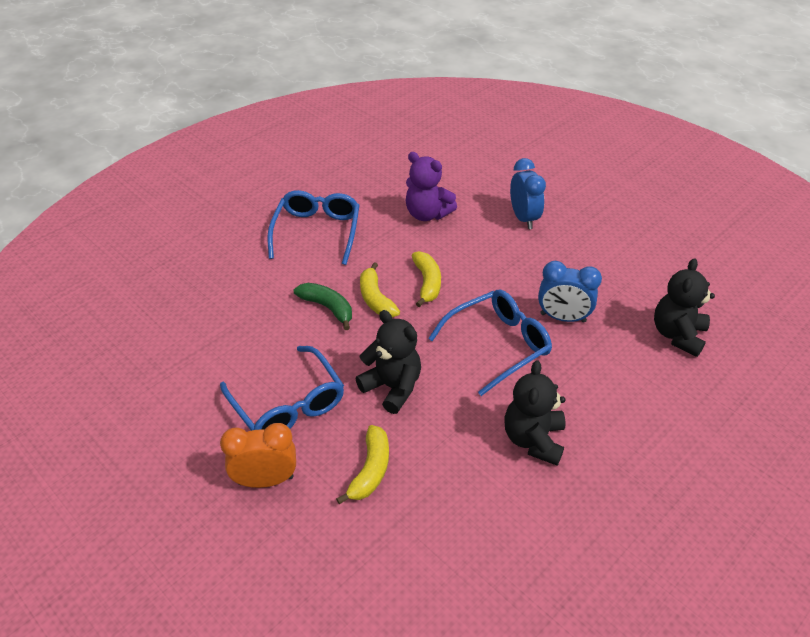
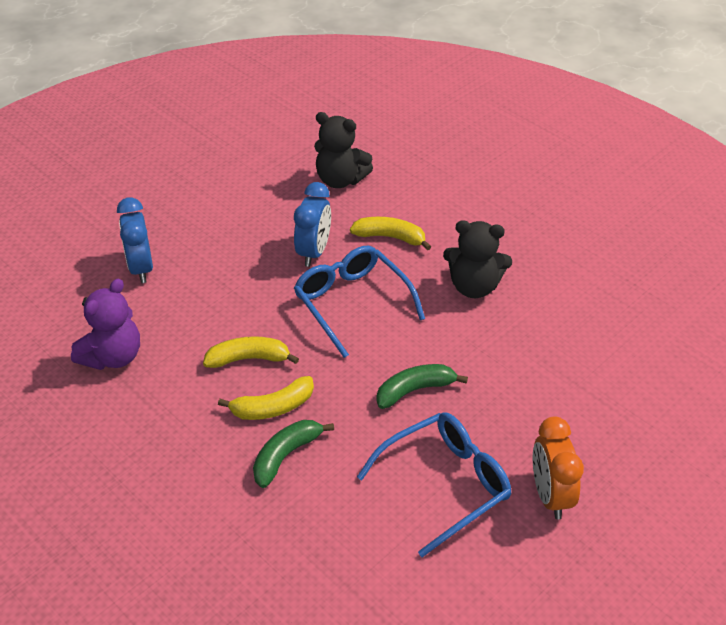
camera: 90 degrees left, 0 degrees up
(317, 232) = (128, 477): blue glasses -> none
(370, 470) = (525, 406): yellow banana -> yellow banana (390, 237)
(392, 387) = (415, 390): black teddy bear -> green banana
(523, 218) = (141, 268): blue clock -> blue clock turned 90 degrees counterclockwise

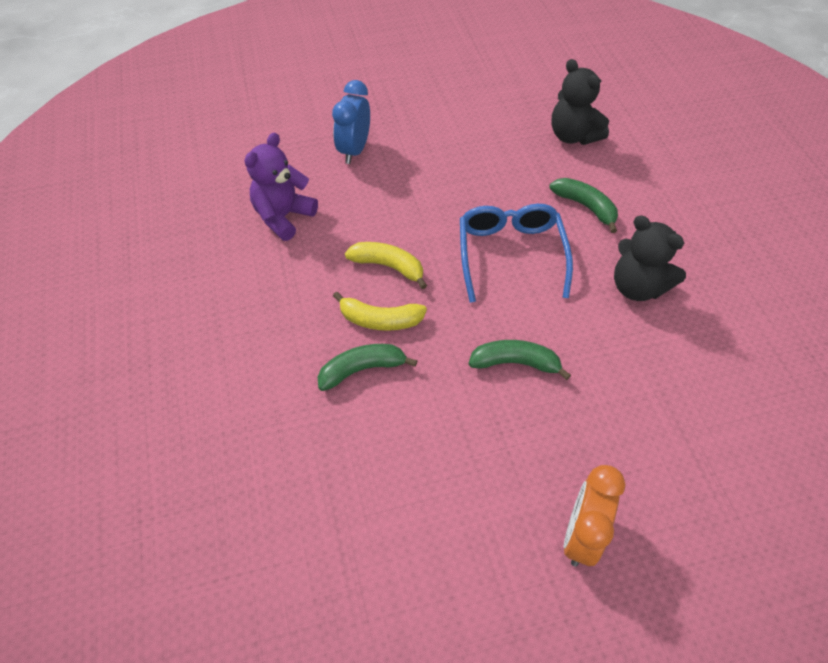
camera: 30 degrees right, 10 degrees up
(113, 357) = (283, 217): purple teddy bear -> purple teddy bear turned 150 degrees clockwise
(313, 252) = (506, 193): blue clock -> none
(390, 237) = (585, 207): yellow banana -> green banana
(444, 485) = (484, 470): blue glasses -> none

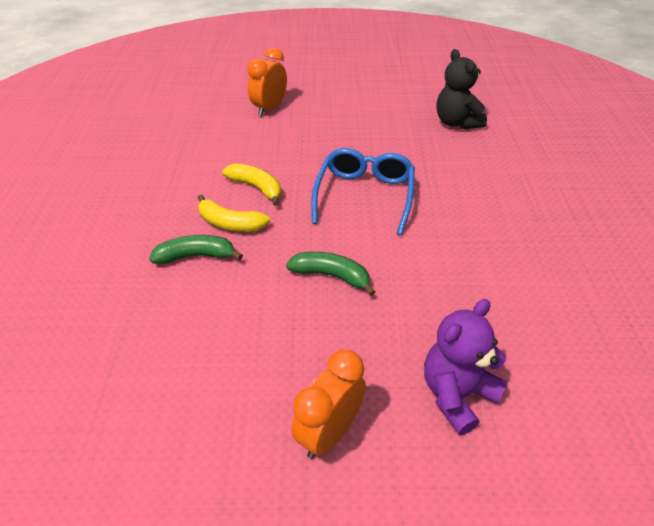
camera: 15 degrees right, 10 degrees down
(283, 217) = (191, 142): purple teddy bear -> purple teddy bear (457, 394)
(354, 150) = (270, 108): blue clock -> orange clock
(585, 207) = (447, 172): green banana -> none
(637, 287) = (470, 238): black teddy bear -> none

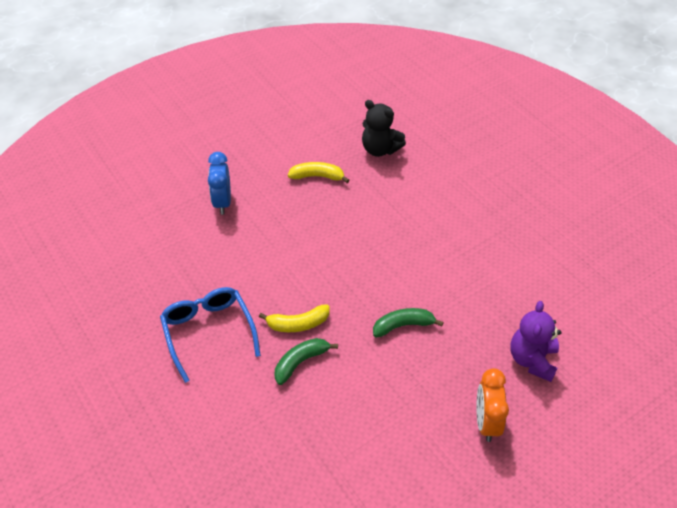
camera: 35 degrees left, 5 degrees up
(256, 188) = (287, 284): yellow banana -> yellow banana (317, 176)
(270, 108) = (222, 202): orange clock -> blue clock
(364, 196) = (370, 251): blue glasses -> blue glasses (209, 333)

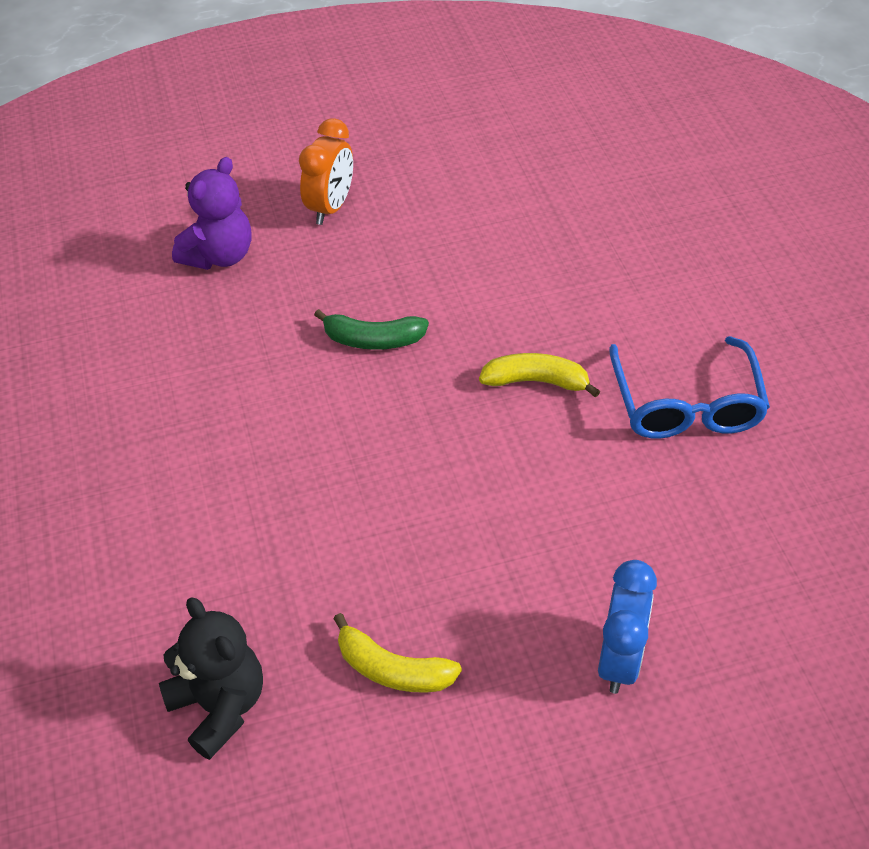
camera: 160 degrees left, 0 degrees up
(300, 362) = (549, 328): green banana -> none

